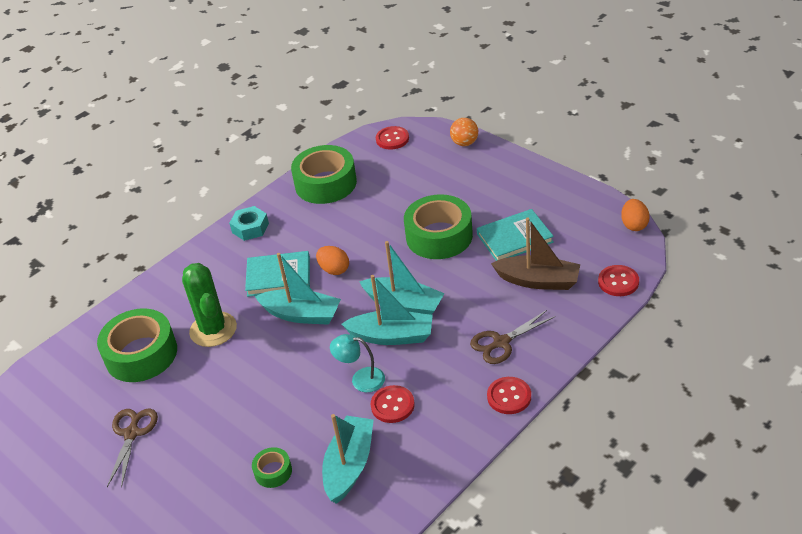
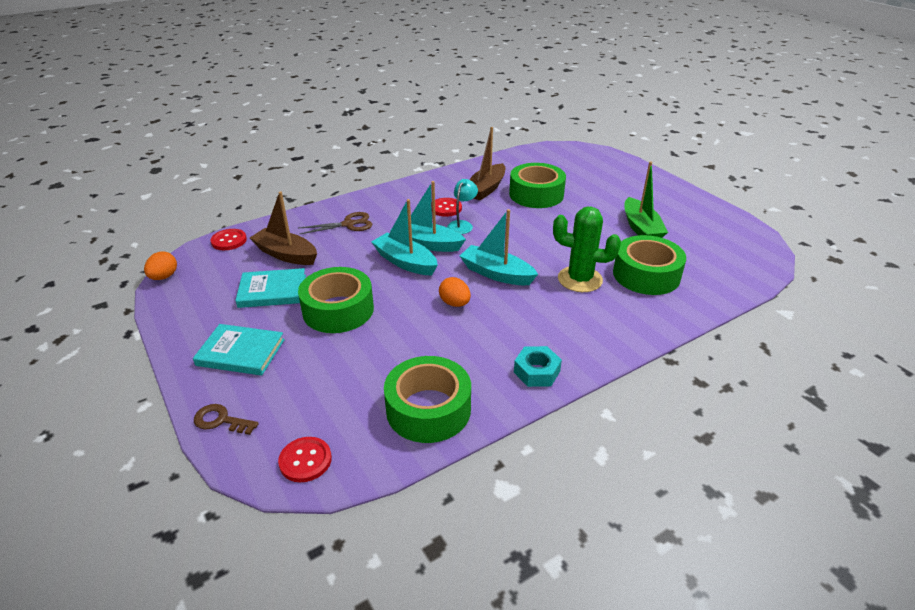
camera: 170 degrees left, 5 degrees down
(132, 433) = (641, 228): brown scissors -> green boat
(213, 329) = (580, 279): green cactus -> green cactus turned 60 degrees counterclockwise
(273, 471) = (536, 194): green tape -> green tape, size x2.16
(278, 276) = (512, 310): turquoise book -> turquoise book (241, 352)
(349, 465) = (486, 189): turquoise boat -> brown boat
(361, 379) = (462, 225): turquoise lamp -> turquoise lamp turned 90 degrees counterclockwise
(464, 143) = (221, 420): orange ball -> brown key
(509, 396) = (367, 198): red button -> none

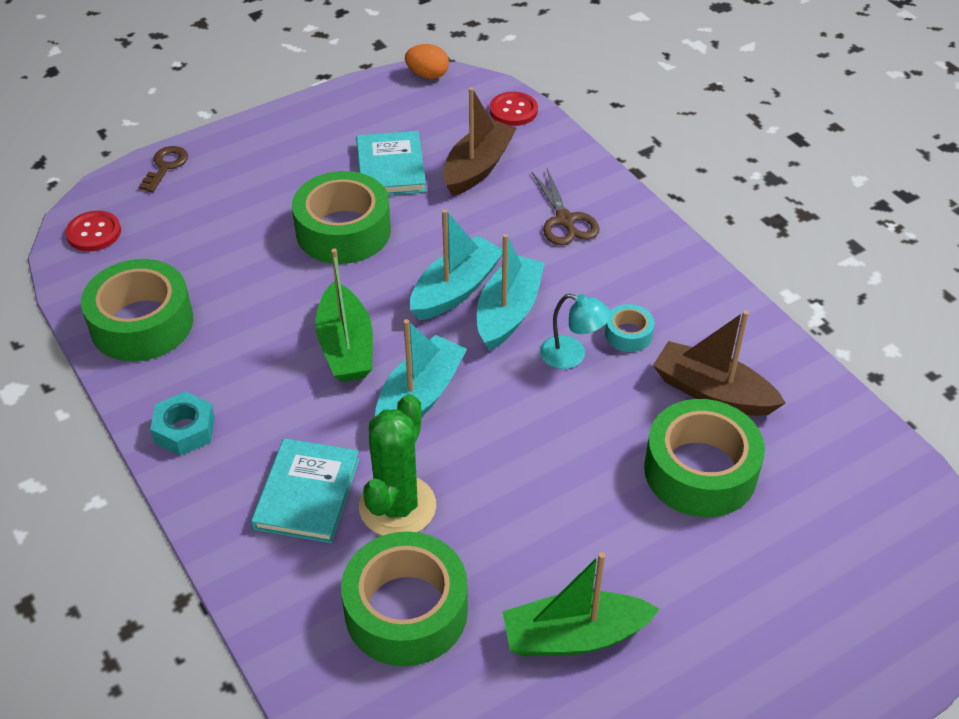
camera: 90 degrees right, 10 degrees up
(241, 352) = (271, 161): turquoise book -> turquoise book (307, 493)
(446, 208) = (628, 334): red button -> turquoise tape
(455, 303) = (346, 346): orange egg -> green boat

